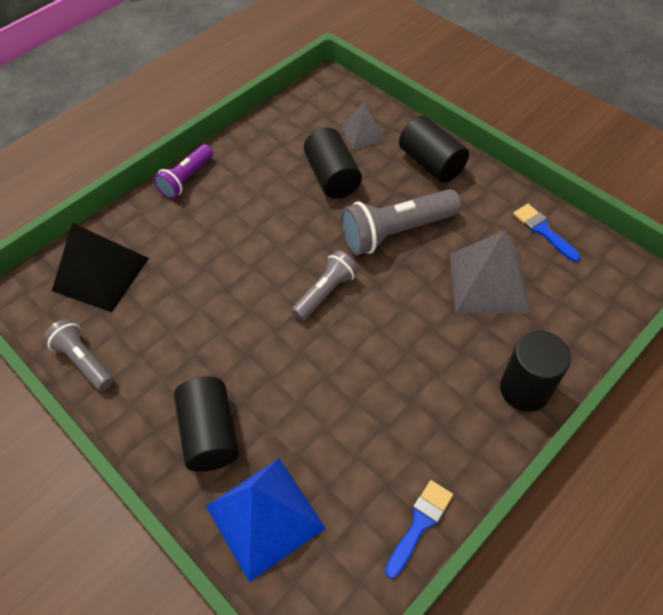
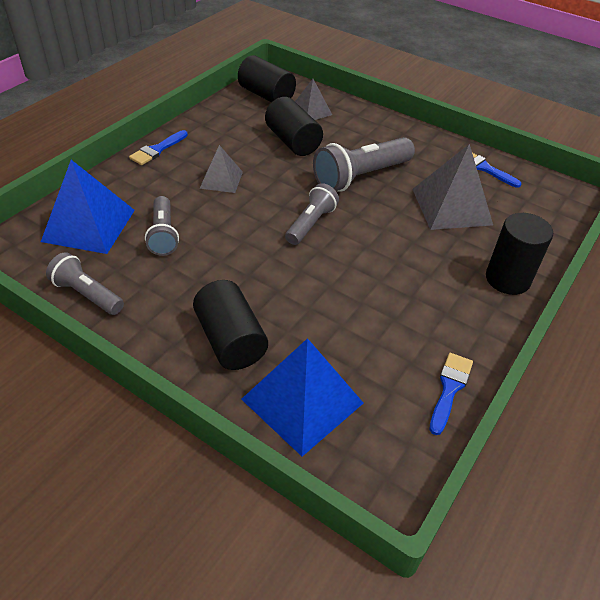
camera: 15 degrees left, 10 degrees down
(101, 274) = (89, 225): black pyramid -> blue pyramid
(171, 293) = (163, 234): none -> grey flashlight
(186, 179) = (157, 150): purple flashlight -> blue brush
(244, 225) = (221, 180): none -> grey pyramid
(431, 163) = (376, 128): black cylinder -> black cylinder (266, 95)

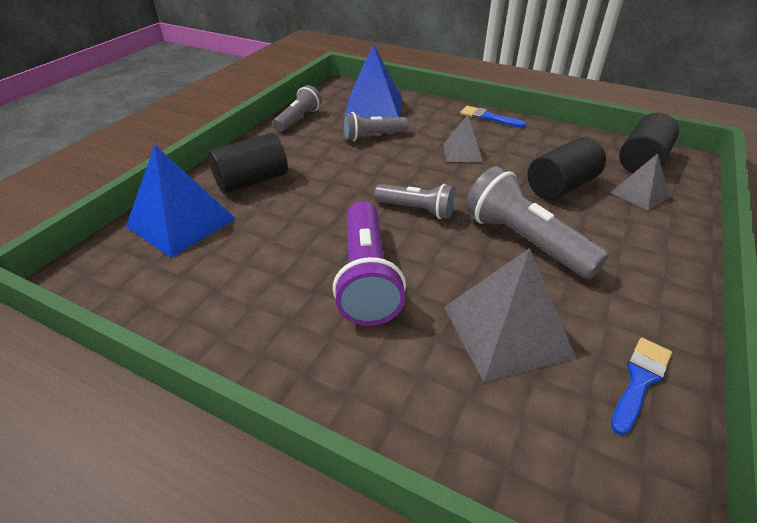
camera: 85 degrees right, 5 degrees down
(398, 264) = (367, 277): none -> purple flashlight
(450, 388) = (175, 320): blue brush -> none
(507, 279) = (361, 392): black cylinder -> none

